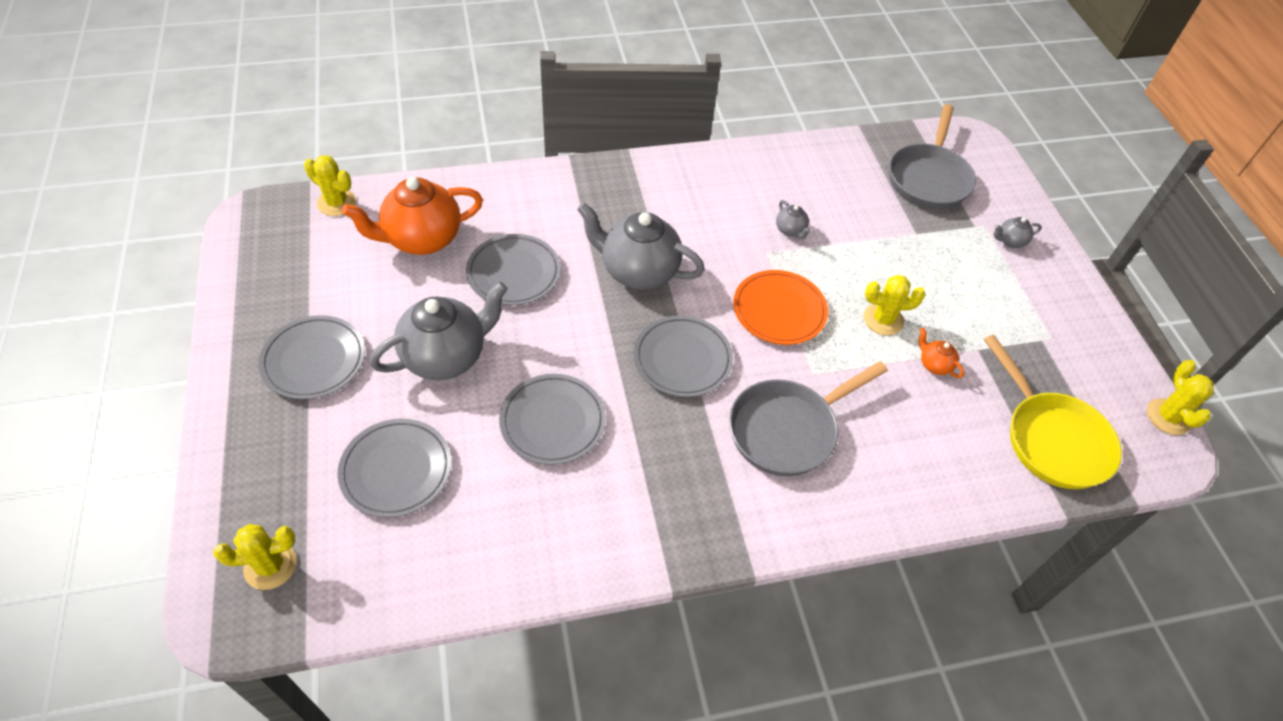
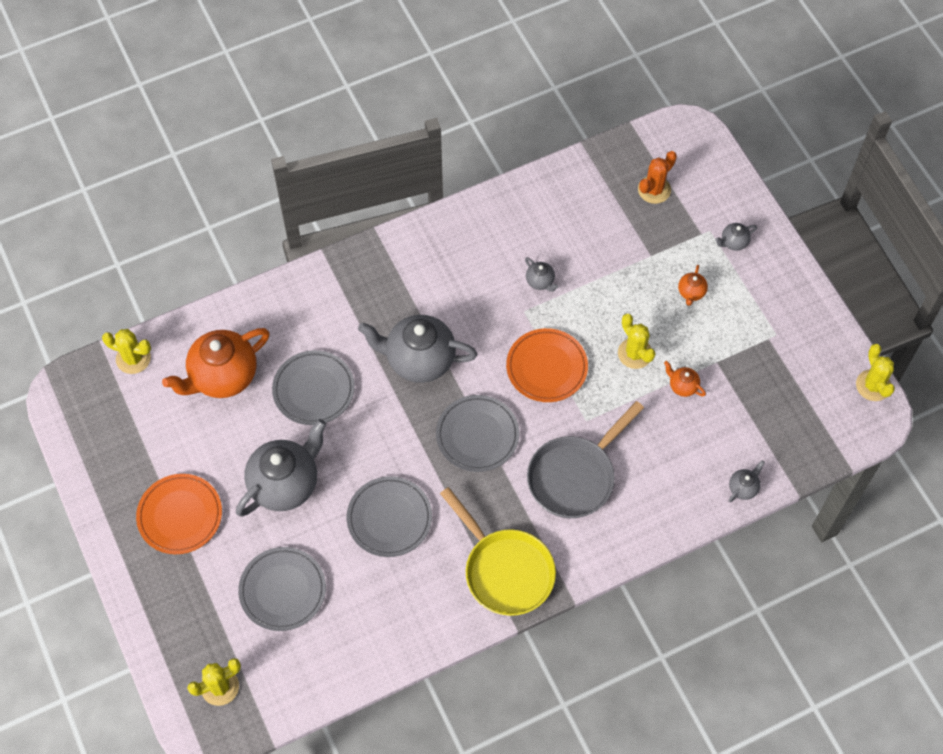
camera: 10 degrees left, 10 degrees up
(314, 360) = (180, 515): grey plate -> orange plate
(883, 320) = (635, 353): yellow cactus -> yellow cactus turned 75 degrees clockwise
(929, 178) = (654, 190): grey pan -> orange cactus
(956, 276) = (691, 292): none -> orange teapot
(996, 493) = (743, 488): none -> grey teapot
(1052, 439) = (782, 430): yellow pan -> yellow pan (505, 570)

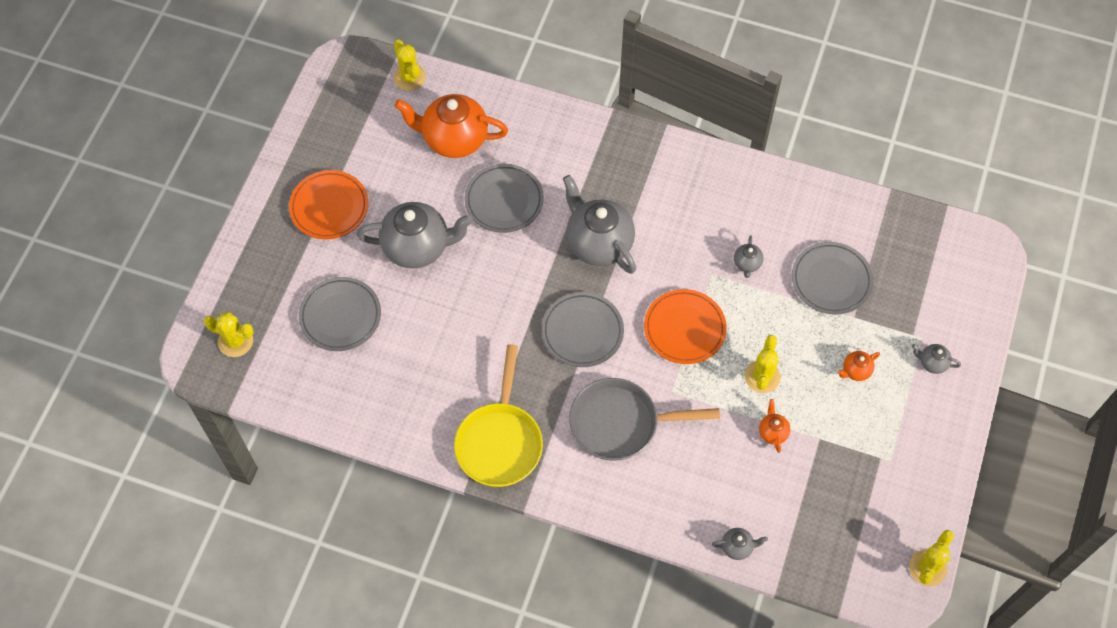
camera: 45 degrees right, 0 degrees up
(389, 518) = (460, 333): grey plate -> grey plate (831, 280)
(654, 190) = (910, 271): orange cactus -> none

